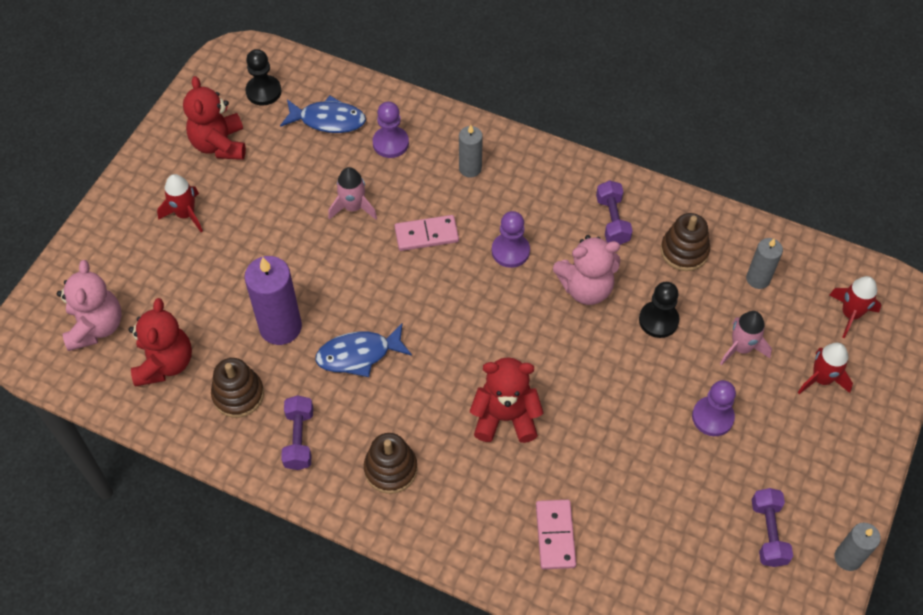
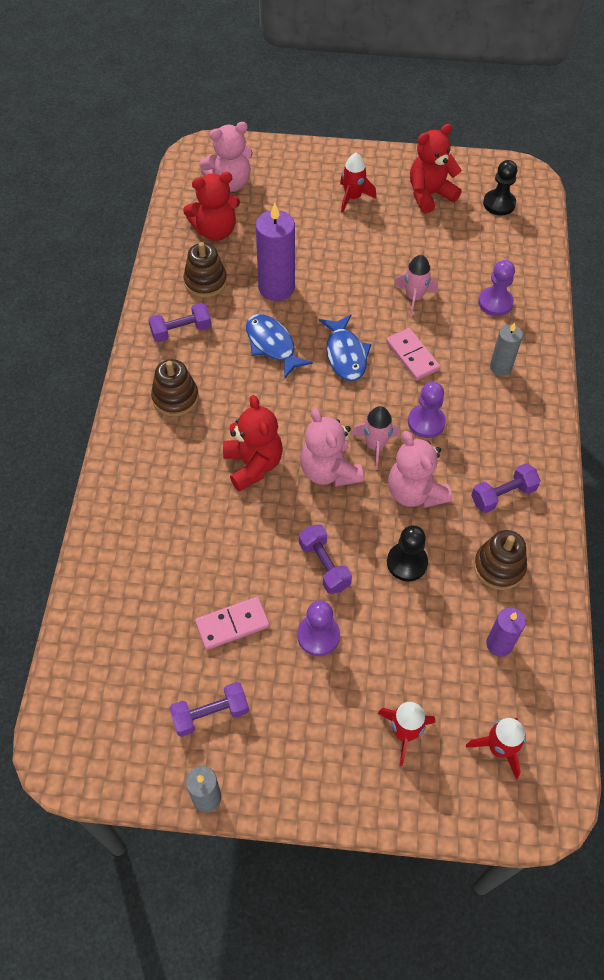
camera: 70 degrees right, 0 degrees up
(328, 120) = (494, 254): blue fish -> blue fish (345, 354)
(537, 352) = (329, 471): none -> pink teddy bear
(555, 535) = (152, 533): pink domino -> pink domino (232, 624)
(640, 389) = (324, 565): none -> purple dumbbell
(741, 348) = (408, 645): pink rocket -> pink rocket (375, 446)
(758, 279) = (499, 644): grey candle -> purple candle

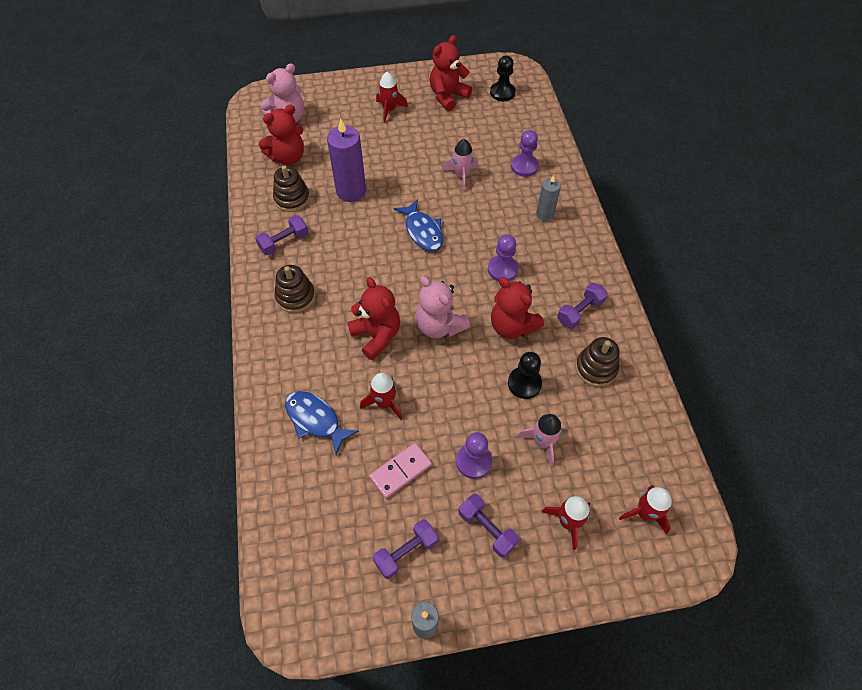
camera: 15 degrees left, 0 degrees up
(238, 543) = (384, 403): none -> red rocket
(272, 345) = (362, 237): blue fish -> blue fish (315, 420)
(324, 565) = (460, 402): purple dumbbell -> purple dumbbell (487, 528)
(375, 446) = (469, 297): pink rocket -> pink rocket (542, 442)
(412, 356) = (475, 221): pink domino -> none
(415, 492) = (512, 326): pink teddy bear -> red teddy bear
(499, 644) = (617, 429): purple candle -> none

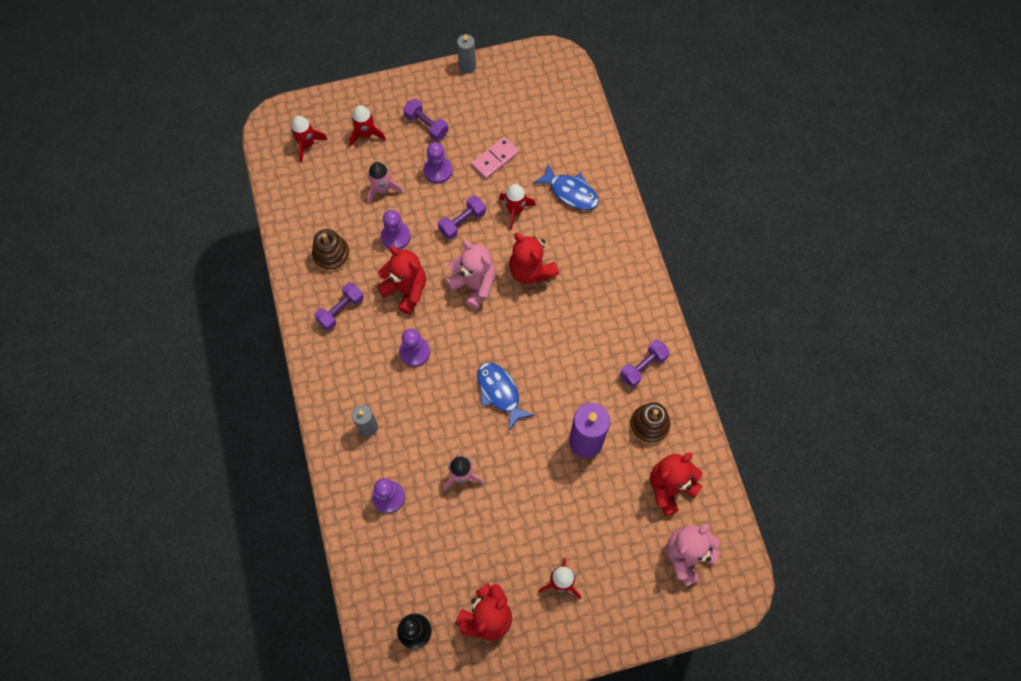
camera: 175 degrees right, 10 degrees up
(295, 297) = (615, 304): brown stacking toy -> none
(406, 552) = (485, 106): purple dumbbell -> purple dumbbell (462, 222)
(524, 383) = (396, 236): black pawn -> purple pawn

